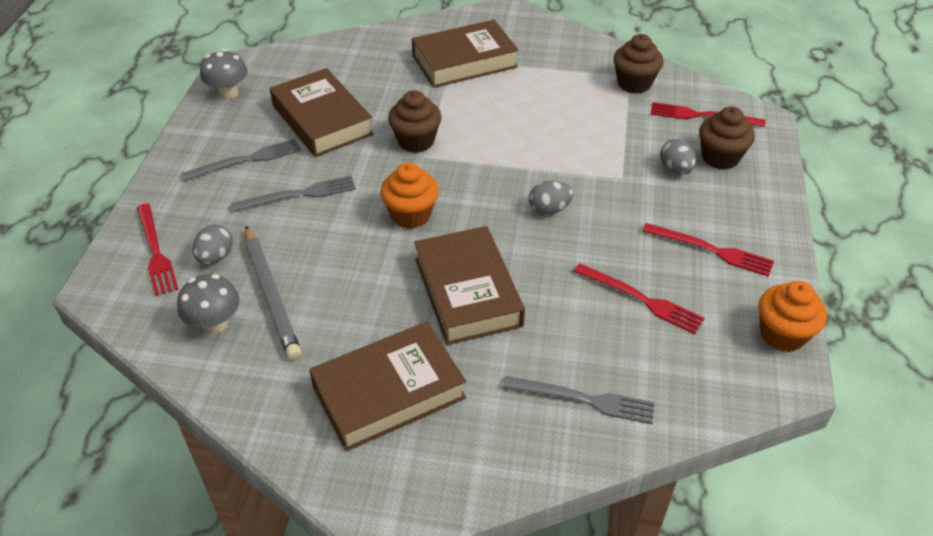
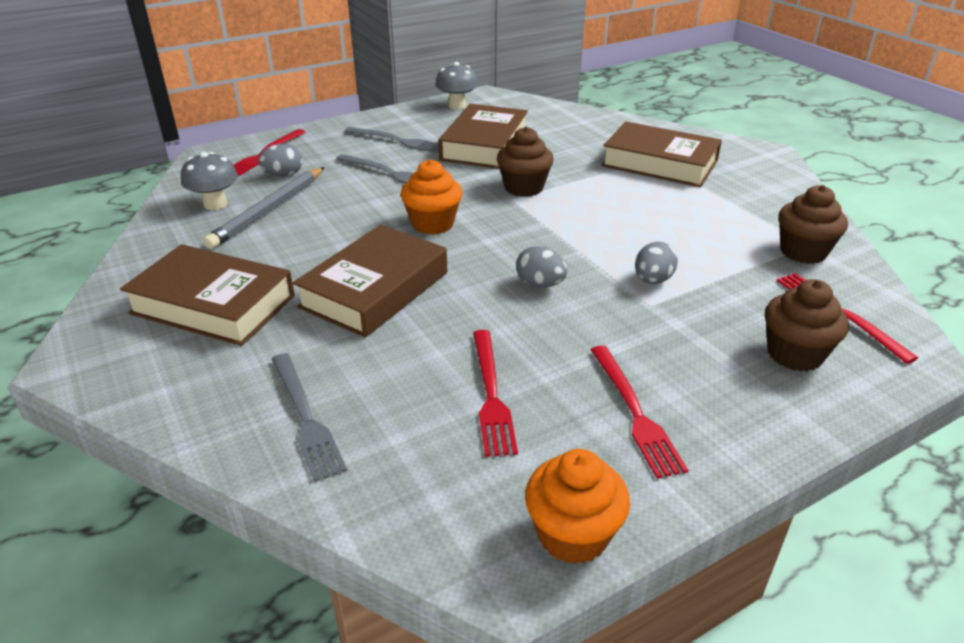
camera: 50 degrees right, 10 degrees down
(675, 169) = (721, 332): grey egg -> grey egg (652, 280)

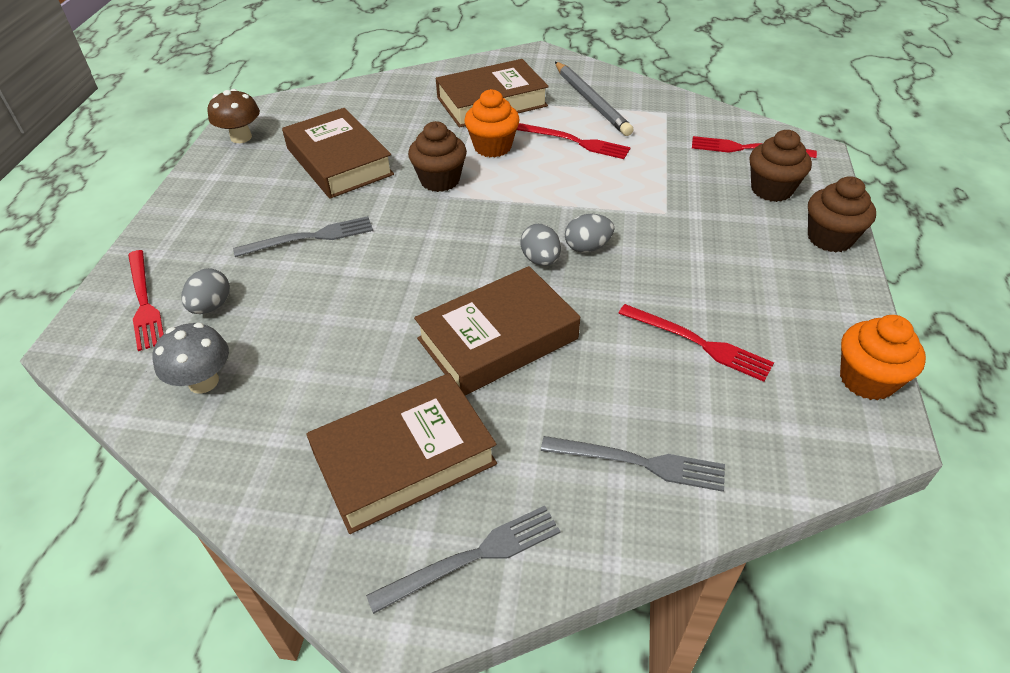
camera: 50 degrees left, 10 degrees up
(269, 210) = (272, 347): grey pencil -> grey pencil (591, 101)
(375, 290) = (498, 339): brown book -> brown book turned 75 degrees clockwise
(398, 141) = (255, 203): grey fork -> grey fork (473, 557)
(432, 224) = (433, 256): orange cupcake -> orange cupcake (492, 147)
(457, 106) = (241, 137): grey mushroom -> brown mushroom
(635, 412) = (773, 287): red fork -> red fork (576, 142)
(652, 280) = (638, 195): grey egg -> grey egg (540, 260)
(803, 252) = (672, 119): brown cupcake -> brown cupcake (830, 238)

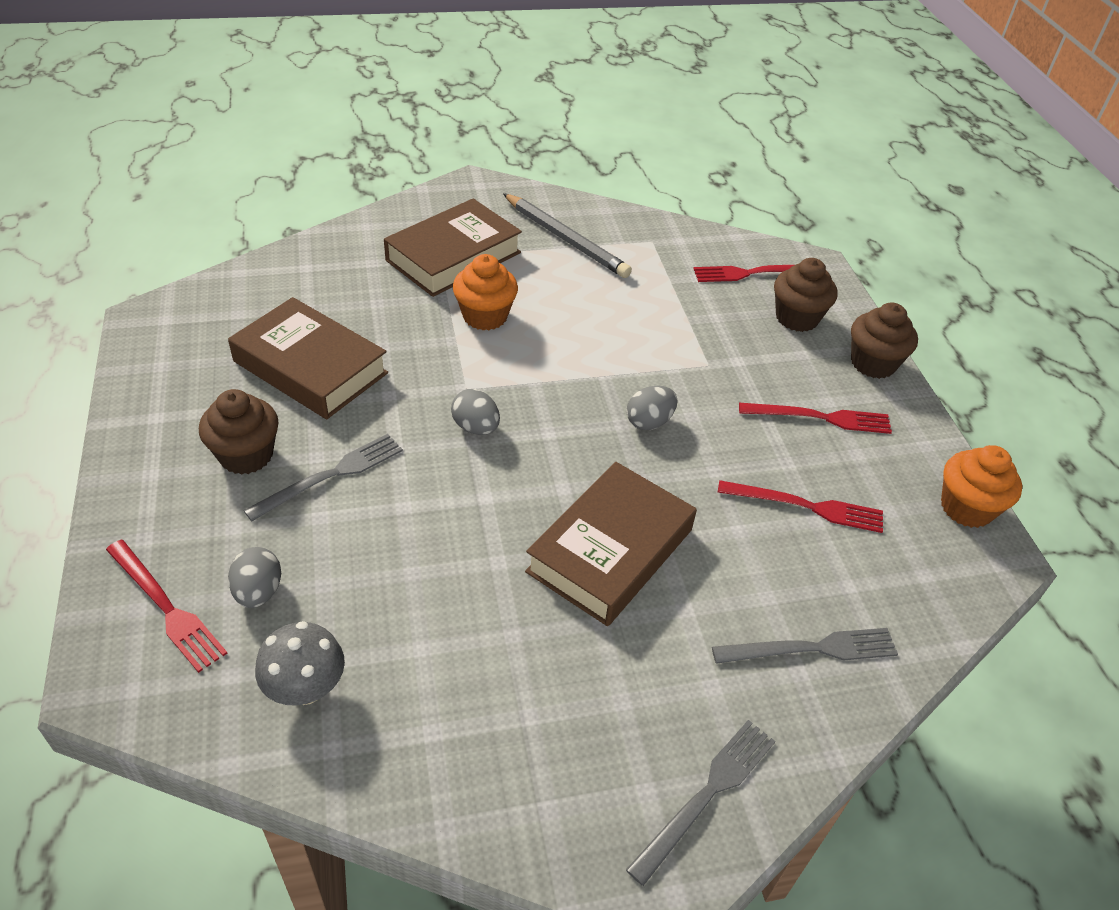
camera: 25 degrees left, 0 degrees up
(241, 137) = (161, 356): brown mushroom -> none
(404, 458) = (584, 712): brown book -> none
(440, 180) = (446, 370): brown cupcake -> brown cupcake (246, 455)
(540, 260) = (608, 447): grey egg -> grey egg (476, 427)
(576, 142) = (574, 294): red fork -> red fork (820, 418)

